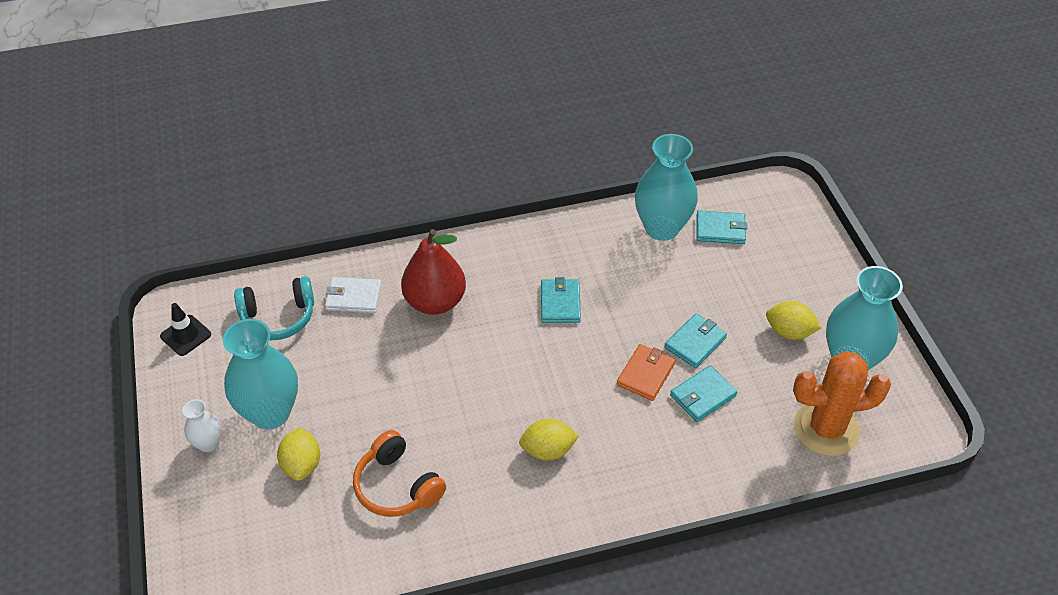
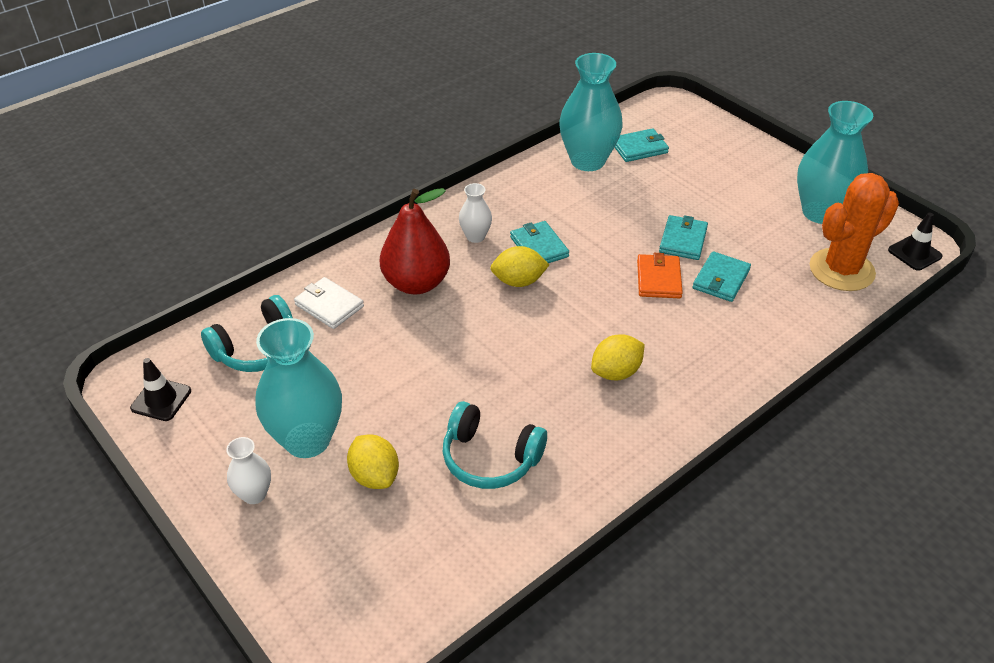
camera: 25 degrees left, 5 degrees down
(353, 297) = (329, 305): white wallet -> white wallet turned 60 degrees clockwise
(397, 486) = (490, 458): orange headphones -> turquoise headphones
(512, 273) = (475, 237): none -> white vase
(789, 332) = (755, 207): yellow lemon -> yellow lemon (518, 281)
(914, 438) = (914, 253): none -> black traffic cone

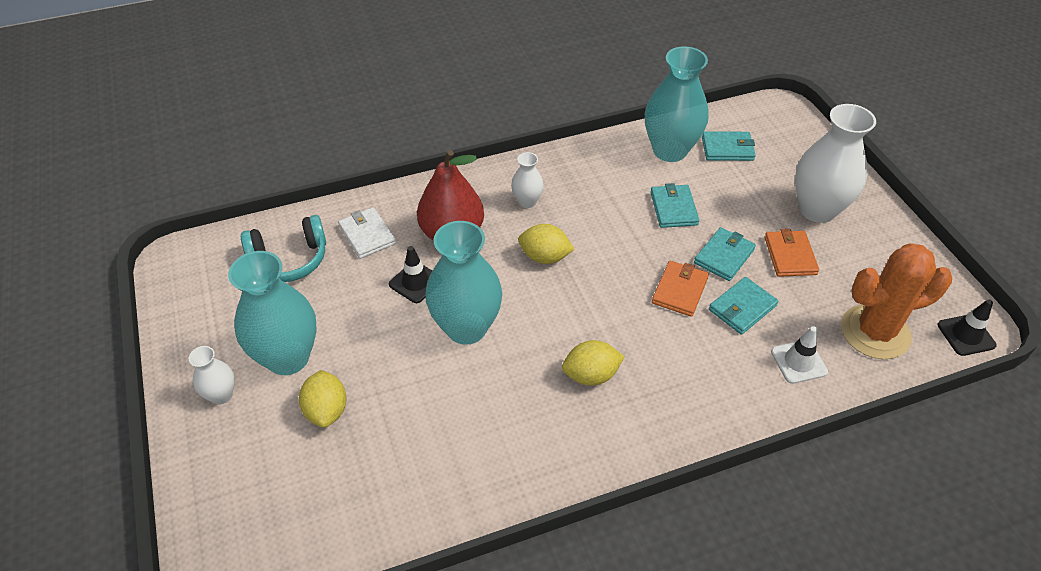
camera: 20 degrees right, 5 degrees up
(161, 399) = (191, 284): black traffic cone -> black traffic cone (415, 282)
(490, 458) = (433, 425): turquoise headphones -> none
(539, 247) = (580, 227): turquoise wallet -> turquoise wallet (673, 208)
(739, 225) = (790, 256): none -> orange wallet
(743, 181) = (817, 209): none -> white vase
(791, 311) = (798, 362): none -> white traffic cone
(820, 212) = (883, 263): turquoise vase -> turquoise vase (466, 328)

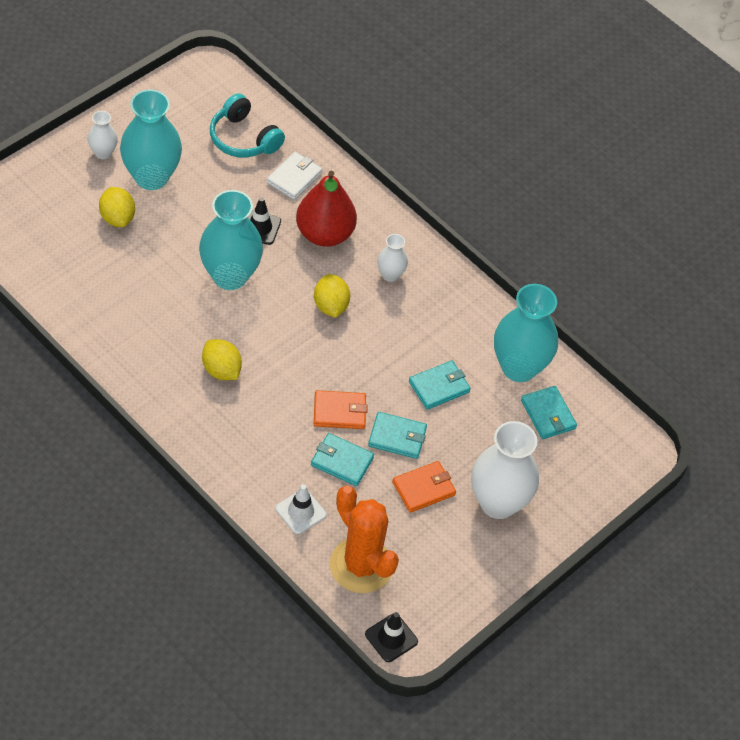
camera: 60 degrees right, 5 degrees up
(326, 410) = (117, 218): yellow lemon -> yellow lemon turned 75 degrees counterclockwise

